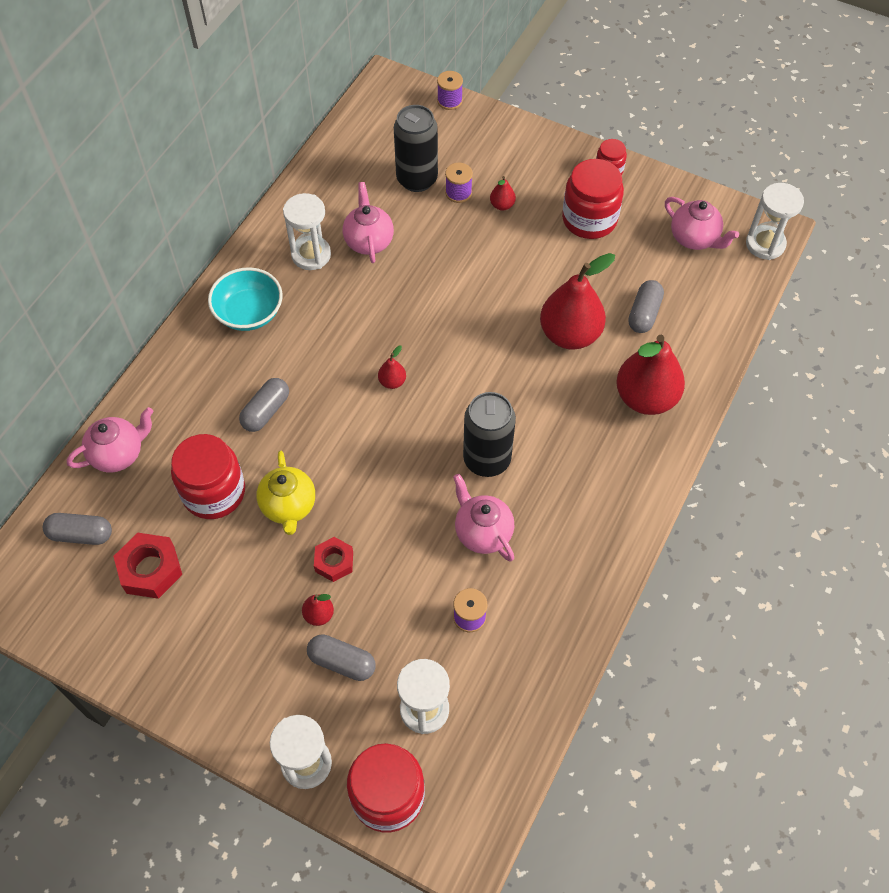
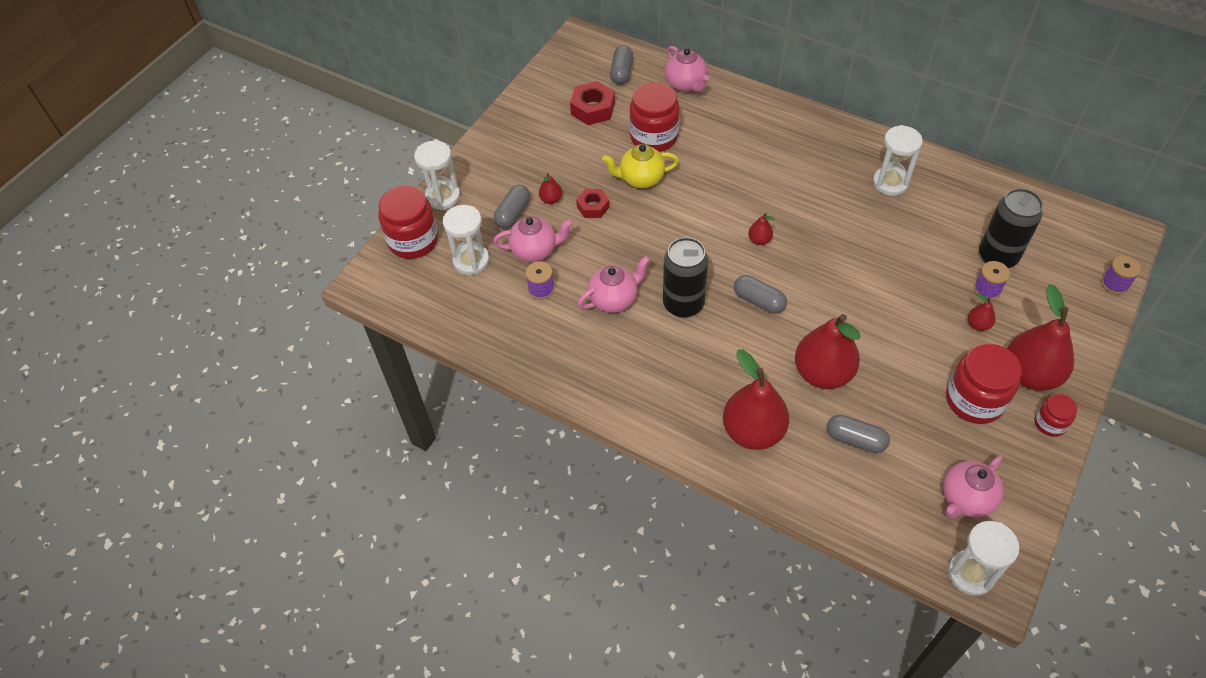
camera: 95 degrees right, 5 degrees down
(249, 313) = (822, 146): turquoise bowl -> none
(266, 411) = (726, 162): grey capsule -> grey capsule (758, 301)
(369, 241) = (912, 222): pink teapot -> pink teapot (535, 250)
(557, 176) = (1030, 374): none -> red pear

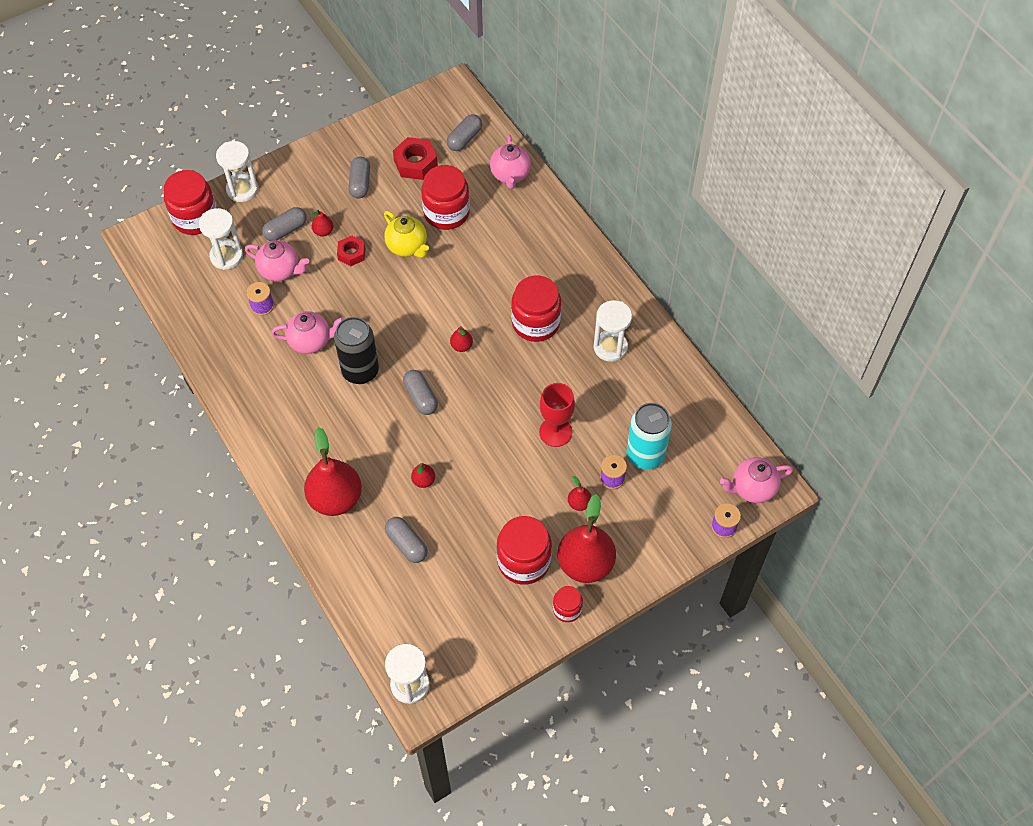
camera: 25 degrees right, 5 degrees up
(554, 145) = (360, 183): none -> grey capsule
(641, 179) = (407, 247): yellow teapot -> yellow teapot turned 150 degrees counterclockwise
(809, 191) = (536, 323): none -> red jar
(823, 373) = (423, 480): red pear -> red pear, size x0.43
(904, 274) = (555, 432): none -> red goblet
(965, 499) = (452, 631): pink teapot -> pink teapot (752, 488)
(997, 257) = (645, 455): black can -> turquoise can

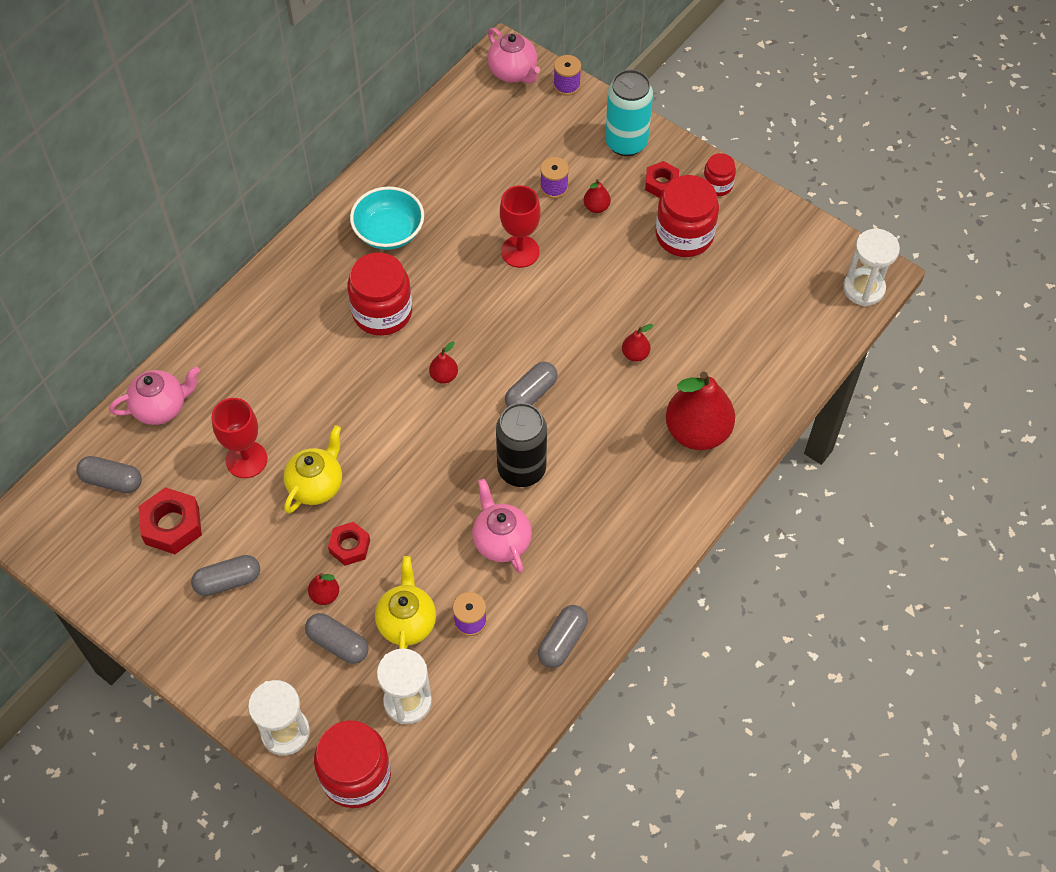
camera: 110 degrees left, 0 degrees up
(280, 271) = (407, 622): pink teapot -> yellow teapot
(406, 544) = (717, 344): grey capsule -> grey capsule (562, 641)
(446, 213) = (246, 459): red jar -> red goblet
(585, 564) = (661, 183): red pear -> red nut
(610, 347) = (389, 232): white hourglass -> turquoise bowl
(645, 455) = (514, 166): turquoise can -> turquoise can (626, 143)

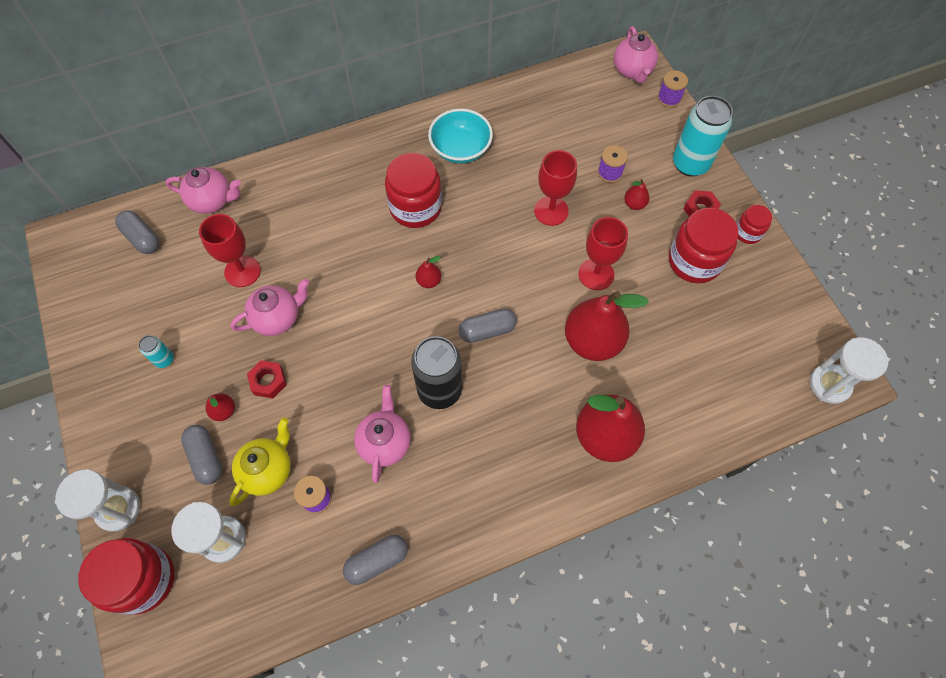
camera: 30 degrees right, 5 degrees up
(172, 525) = (157, 294): red nut -> none
(228, 581) = (164, 359): grey capsule -> turquoise can
(316, 485) = (277, 318): yellow teapot -> pink teapot
(600, 291) = (596, 274): none -> red goblet
(635, 354) = (592, 341): red pear -> red pear, size x2.33

